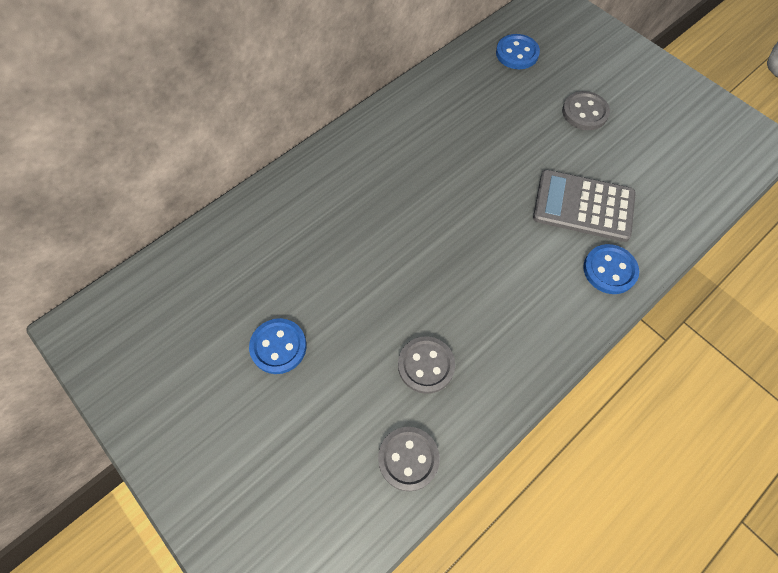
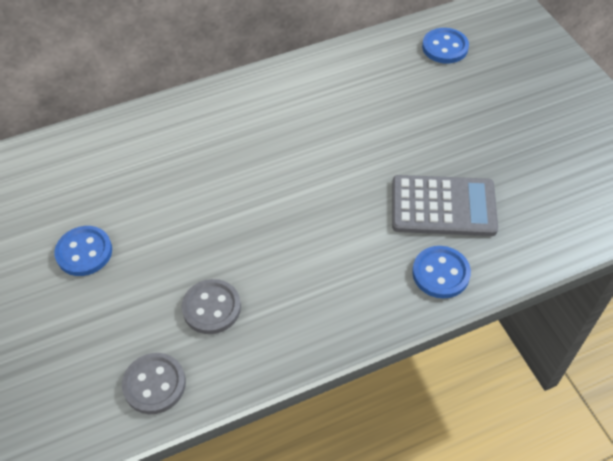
camera: 20 degrees right, 10 degrees down
(583, 206) = (443, 206): grey calculator -> grey calculator turned 150 degrees clockwise
(584, 112) = (489, 118): grey button -> none

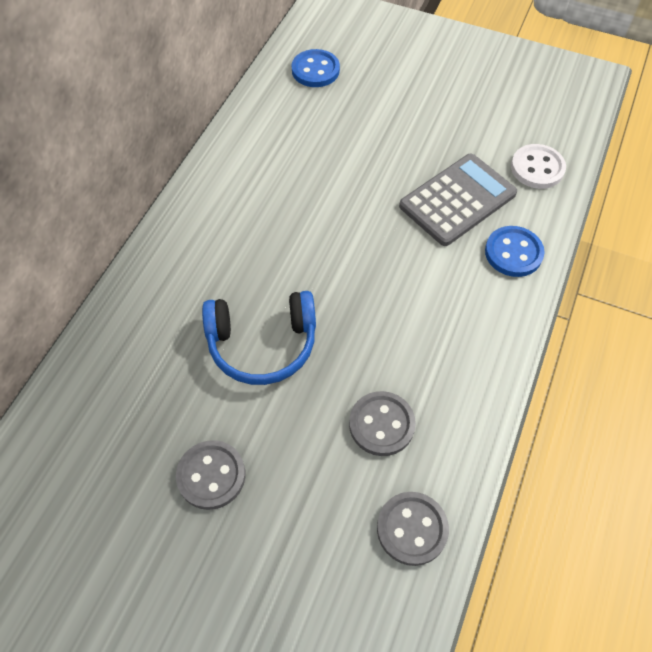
camera: 45 degrees left, 5 degrees up
(84, 252) = (211, 475): blue button -> grey button
(199, 201) = (262, 344): none -> blue headphones
(538, 228) = (537, 168): none -> white button

